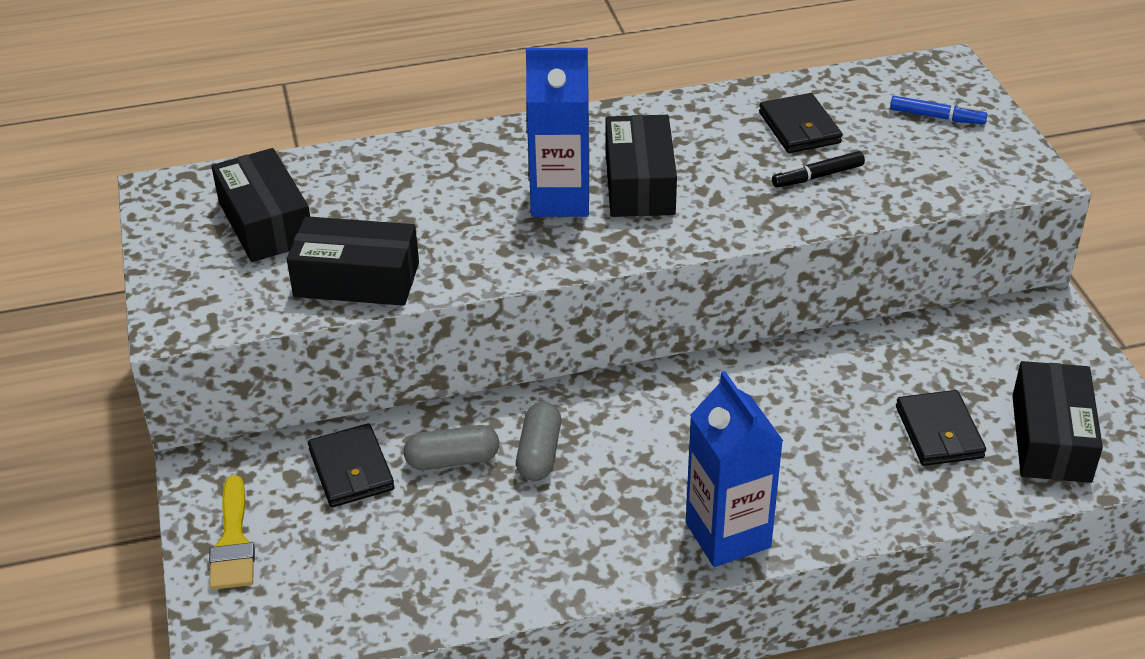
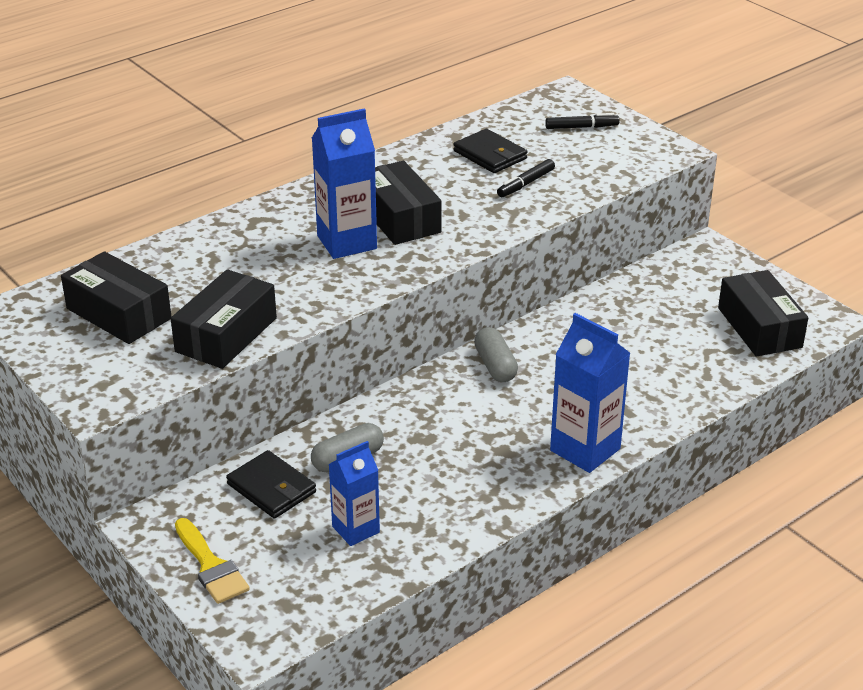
camera: 25 degrees left, 5 degrees down
(356, 280) = (226, 335): black box -> black box turned 45 degrees counterclockwise
(407, 550) = (355, 529): none -> blue carton
(539, 453) = (411, 436): grey capsule -> grey capsule (495, 365)
(937, 117) = (581, 127): blue marker -> black marker
(939, 432) = (684, 343): black wallet -> none

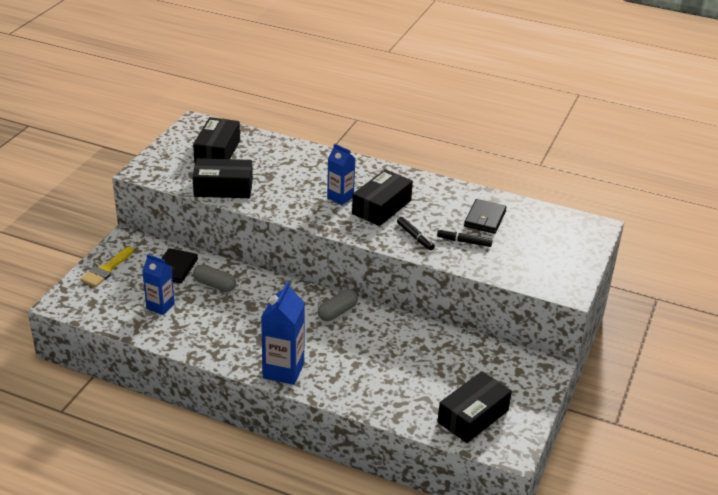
camera: 60 degrees right, 0 degrees up
(347, 242) = (340, 197): blue carton -> blue carton, size x0.65
(581, 127) = (558, 245): black marker -> black marker (415, 237)

